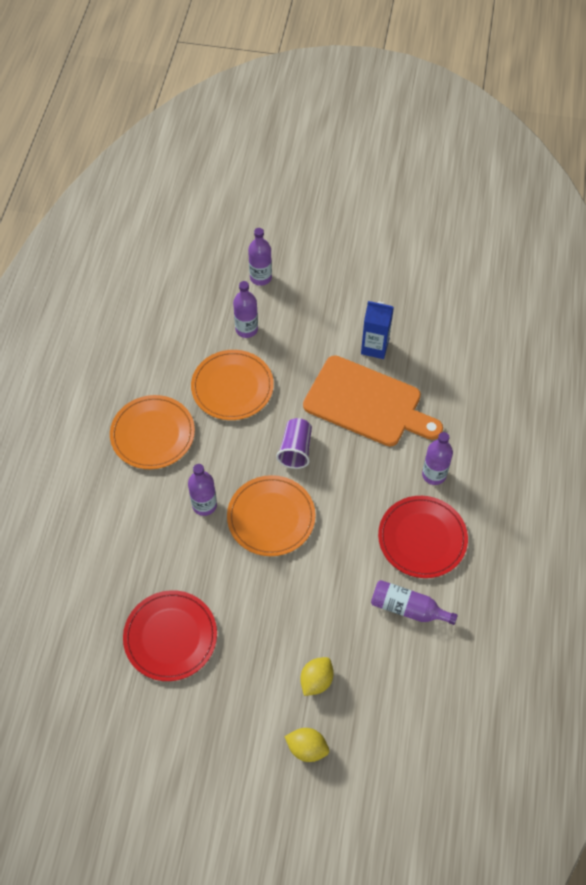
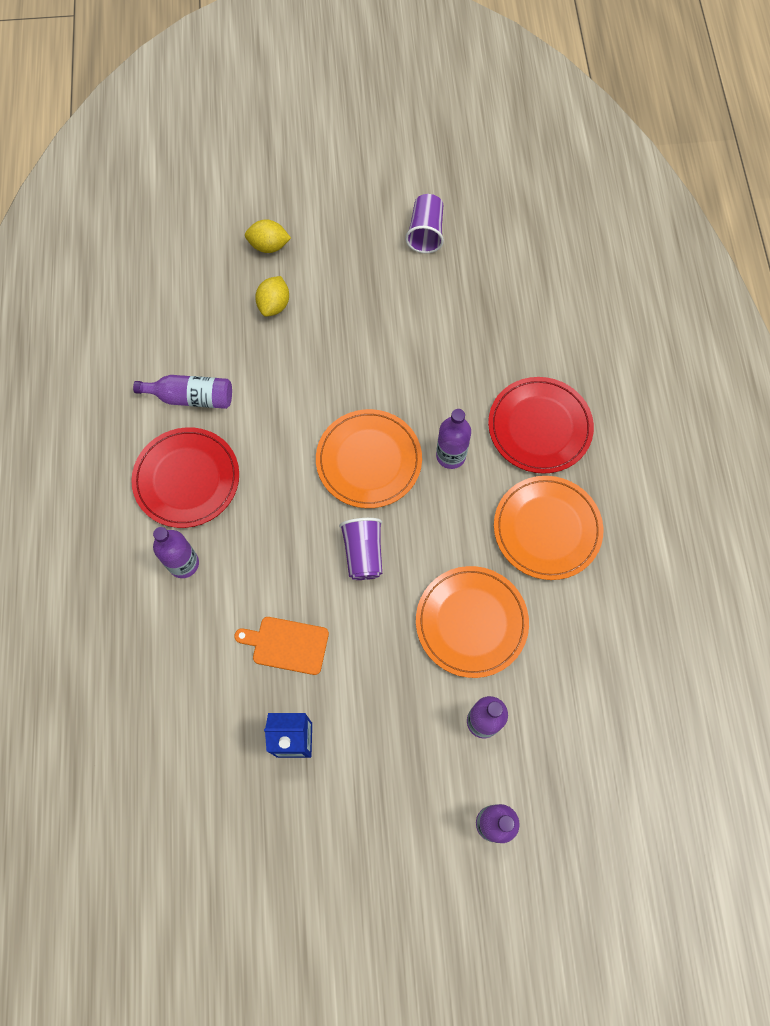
camera: 165 degrees right, 10 degrees up
(150, 722) = (425, 233): none -> purple cup
(170, 637) = (435, 310): red plate -> red plate (539, 427)
(367, 403) = (287, 645): orange cutting board -> orange cutting board, size x0.49

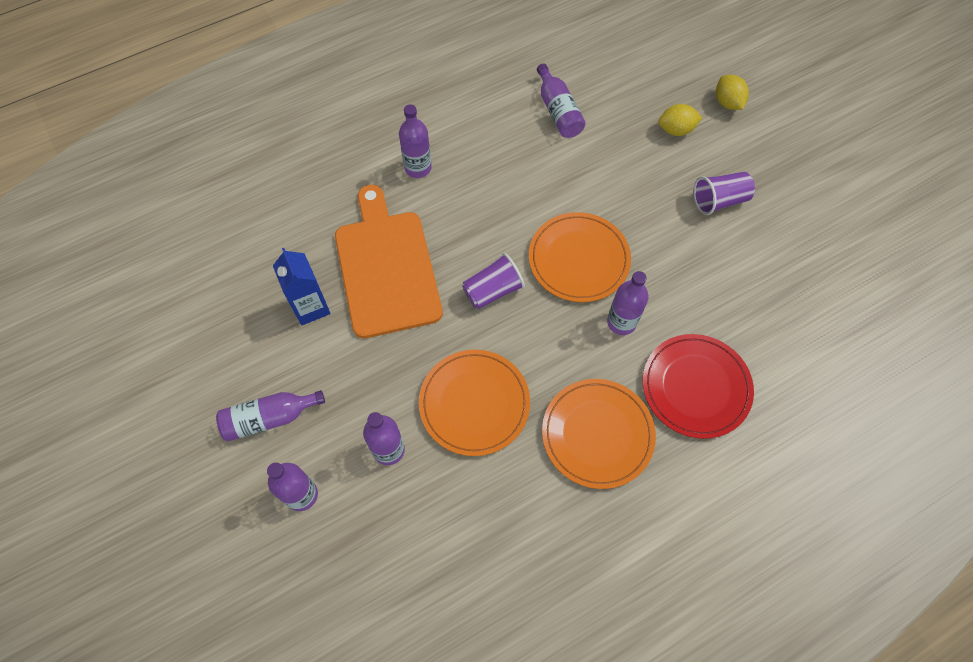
camera: 65 degrees right, 5 degrees down
(187, 479) = (488, 139): red plate -> none
(287, 645) = (386, 268): orange cutting board -> orange cutting board, size x2.04
(399, 828) = (269, 418): none -> purple bottle
(425, 233) = (827, 211): purple cup -> purple cup (719, 200)

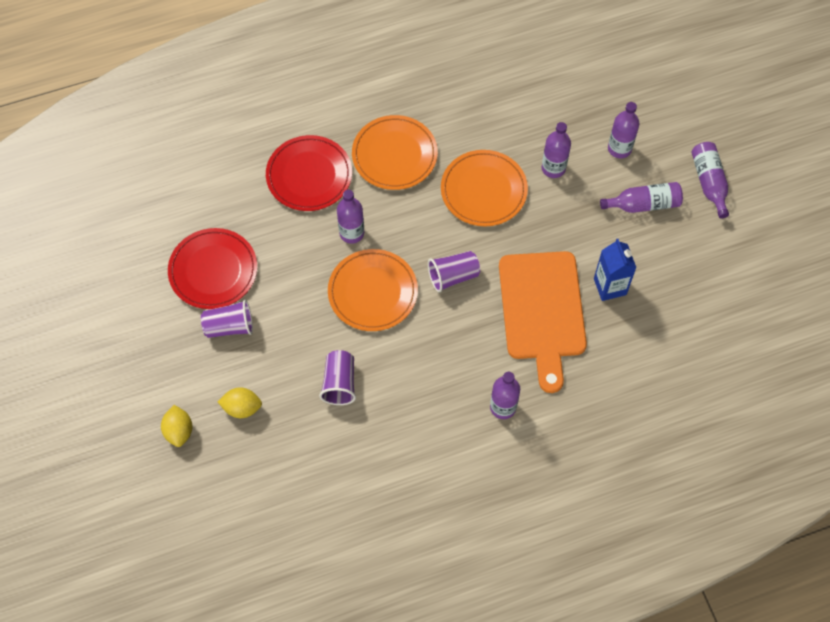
camera: 170 degrees left, 0 degrees up
(558, 111) = (352, 449): purple bottle -> purple bottle (709, 182)
(587, 165) = (339, 383): none -> purple cup
(761, 255) = (213, 270): none -> red plate

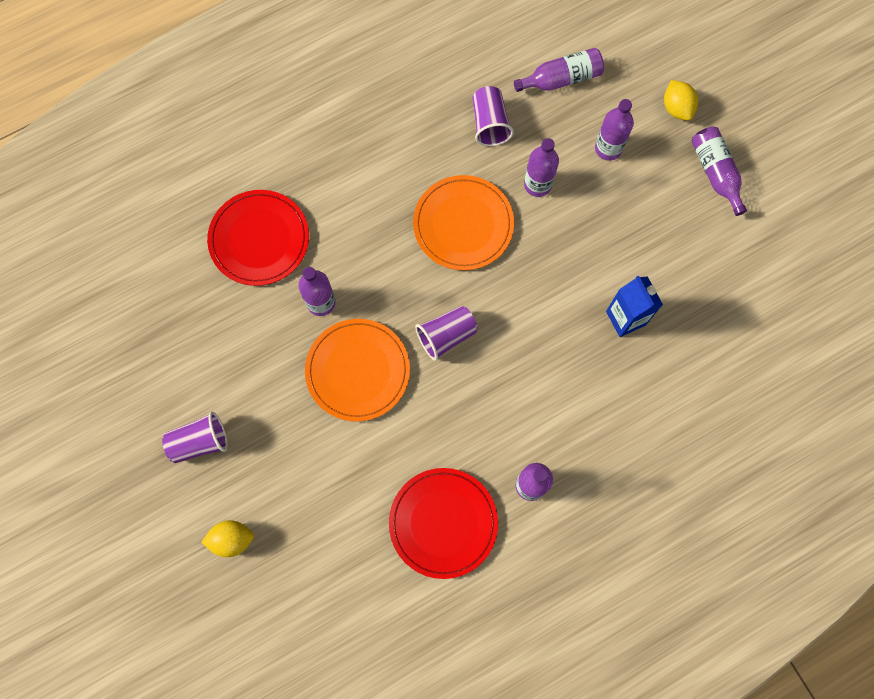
camera: 10 degrees left, 10 degrees up
(179, 431) = (163, 581): yellow lemon -> yellow lemon (677, 108)
(213, 270) = (168, 376): red plate -> red plate (443, 523)
(339, 383) = (339, 489): purple cup -> purple cup (489, 123)
(394, 155) = (353, 197): orange plate -> none
(542, 311) = (555, 361): orange cutting board -> none
(644, 204) = (647, 211): purple bottle -> purple bottle (562, 79)

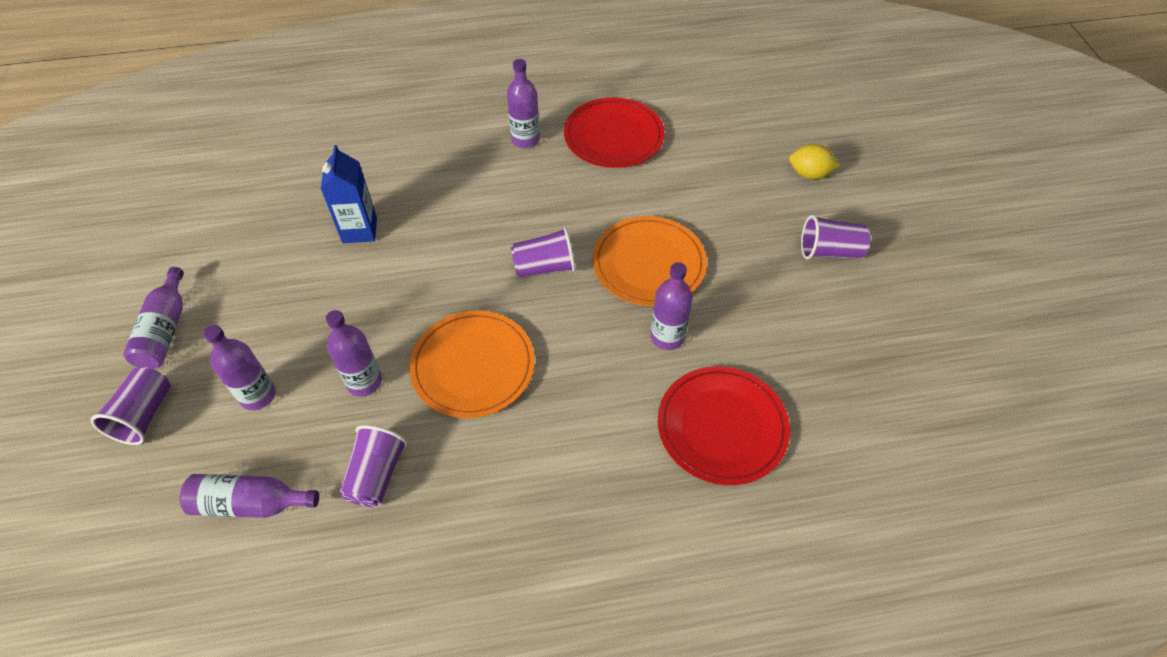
camera: 160 degrees left, 20 degrees down
(677, 108) = (145, 415): yellow lemon -> purple cup

